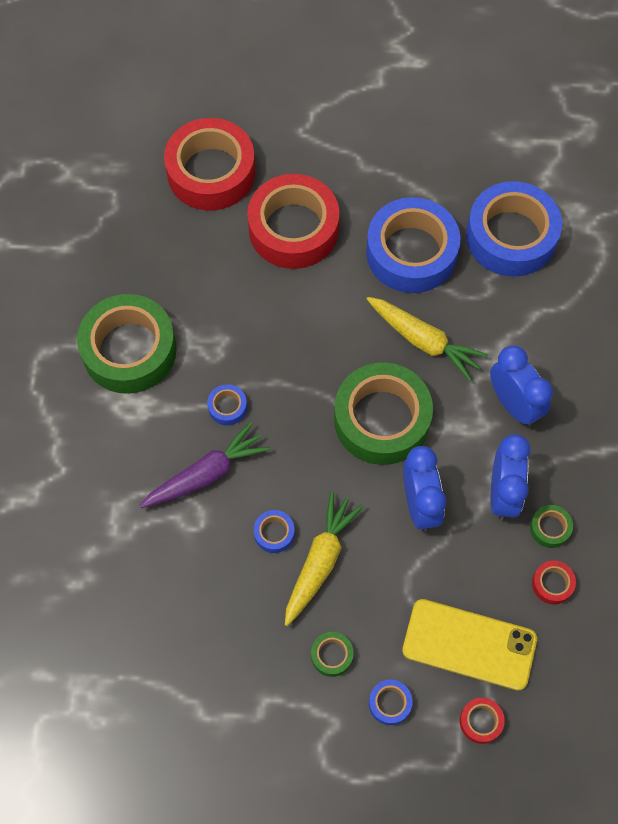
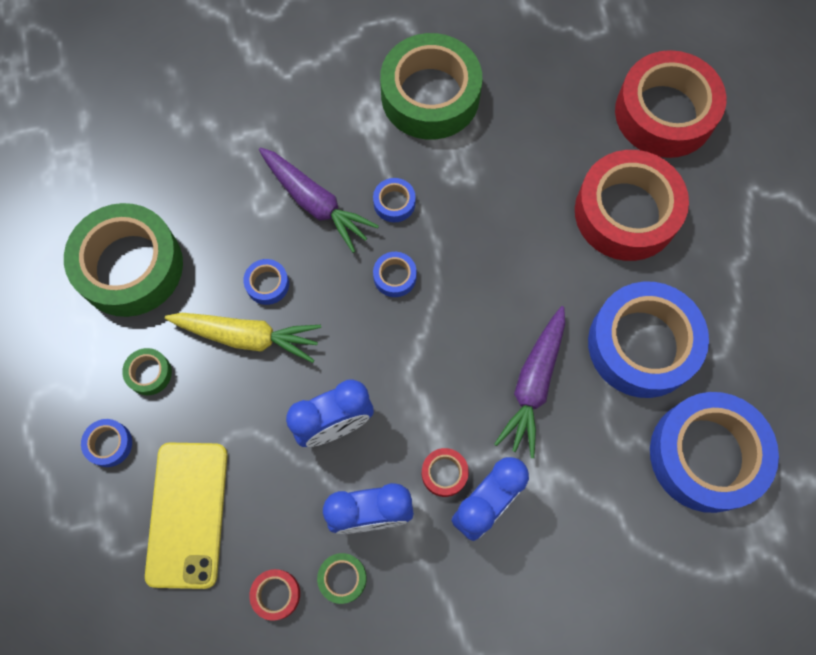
camera: 75 degrees right, 5 degrees up
(298, 424) = (395, 277): none -> blue tape
(382, 419) = (424, 361): green tape -> green tape (130, 266)
(424, 341) = (533, 384): yellow carrot -> purple carrot
(481, 721) = (105, 545): red tape -> red tape (444, 473)

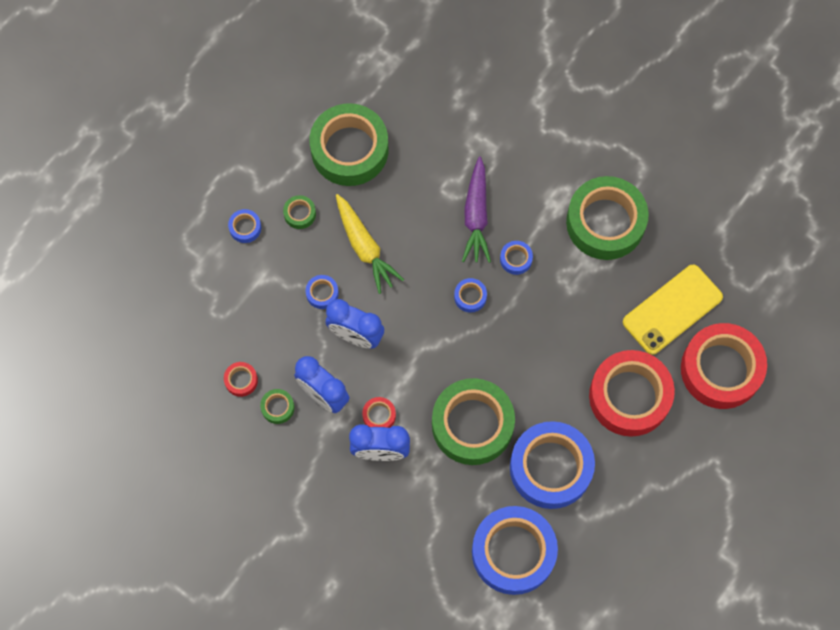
camera: 50 degrees right, 0 degrees up
(187, 514) = (243, 300): yellow phone -> yellow phone (672, 309)
(267, 284) = (404, 231): blue tape -> blue tape (322, 293)
(533, 384) = (472, 424): purple carrot -> green tape

